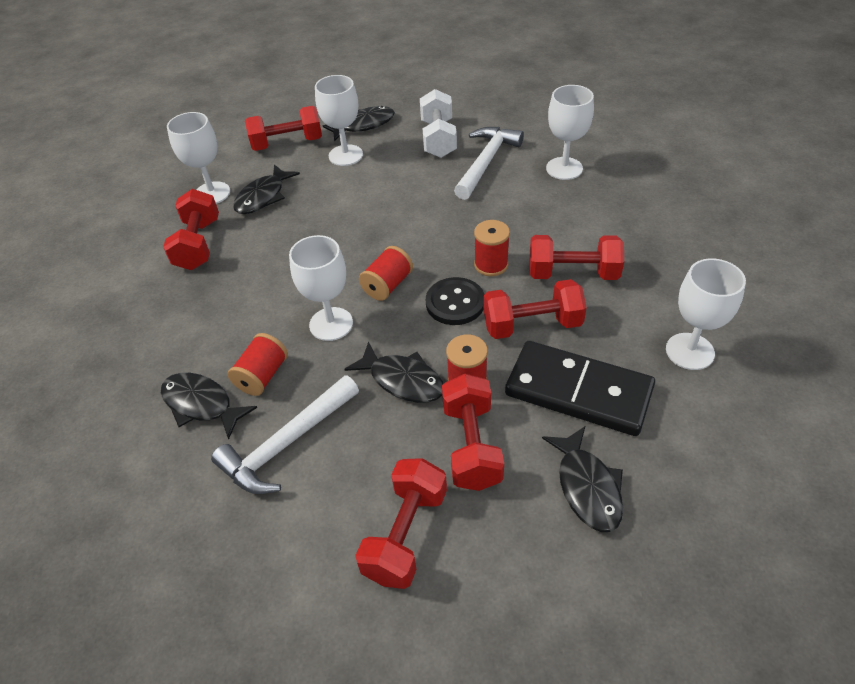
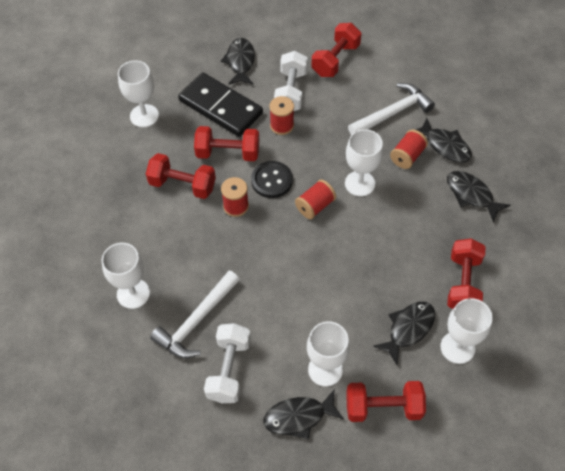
camera: 170 degrees left, 10 degrees up
(402, 380) = (320, 135): black fish -> black fish (471, 195)
(471, 445) = (291, 91): red dumbbell -> white dumbbell

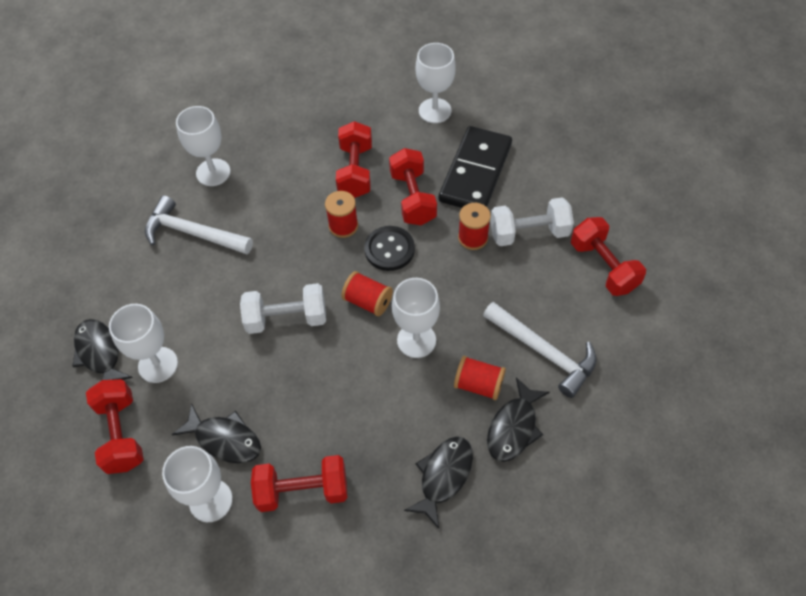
camera: 75 degrees right, 0 degrees up
(229, 370) = (143, 277): white dumbbell -> white dumbbell (286, 318)
(240, 62) = (552, 171): black fish -> none
(335, 60) = (603, 266): red dumbbell -> red dumbbell turned 45 degrees clockwise

